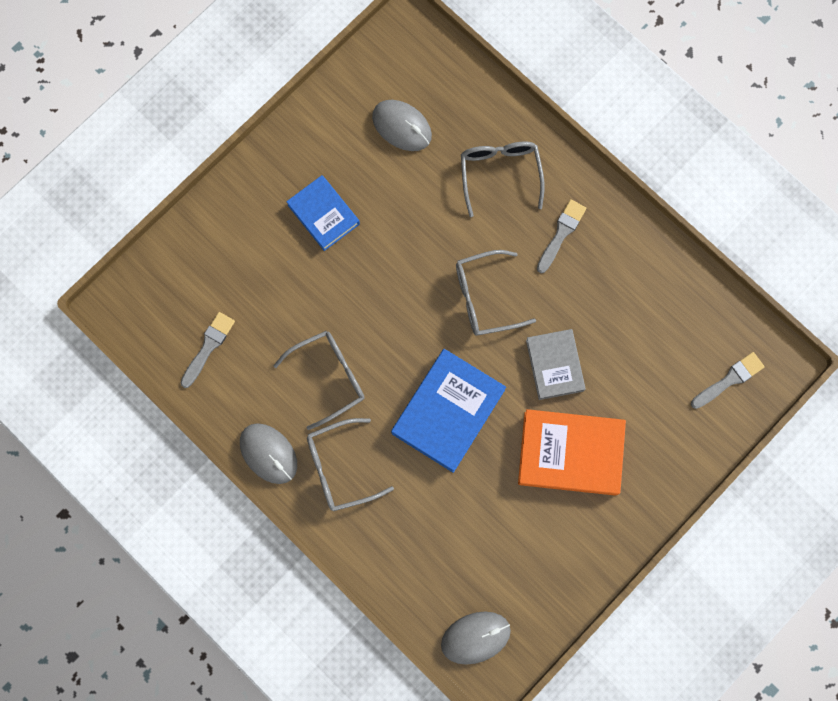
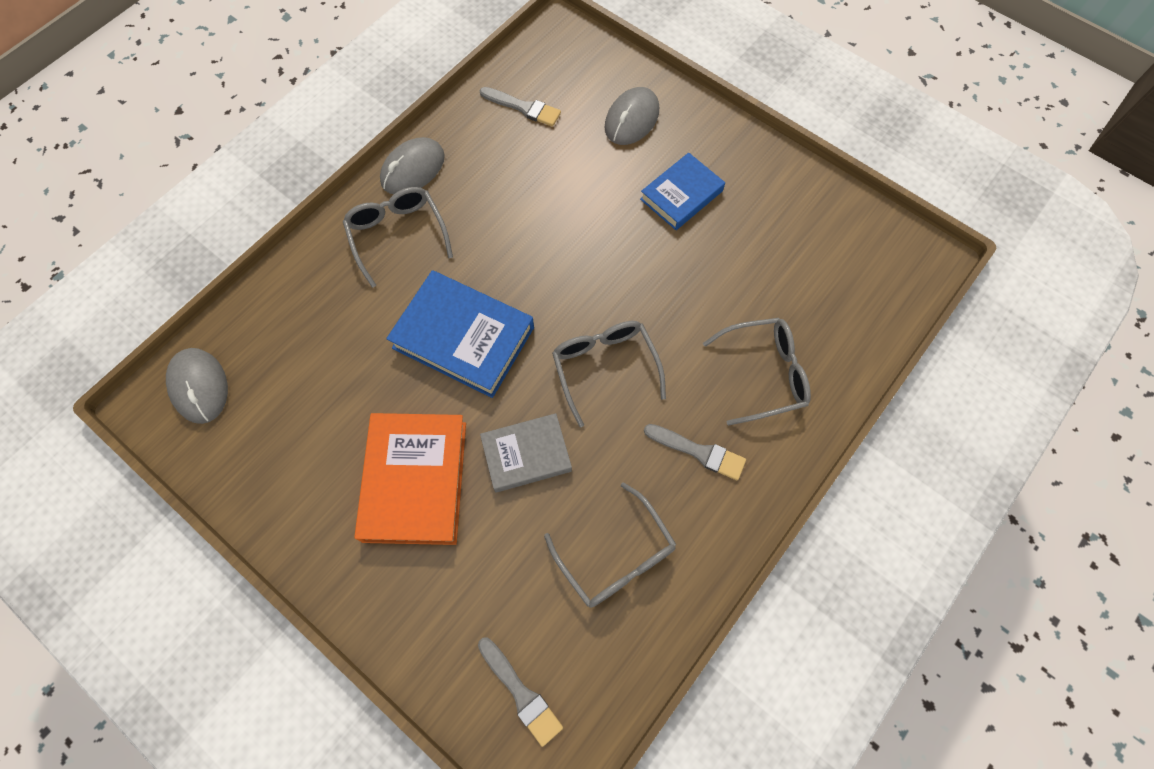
camera: 85 degrees right, 10 degrees down
(329, 377) = (498, 216): grey glasses -> grey glasses (616, 556)
(402, 126) = (801, 263): grey mouse -> grey mouse (631, 119)

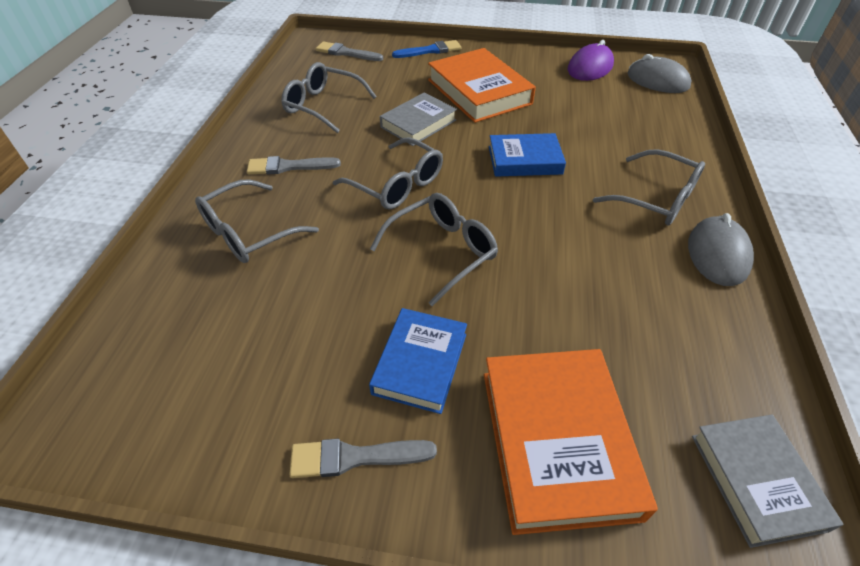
camera: 150 degrees right, 20 degrees down
(241, 457) = (590, 67): none -> purple mouse
(400, 626) = (430, 51): none -> blue brush
(463, 338) = (524, 160): blue book -> blue book, size x0.64
(523, 107) = (700, 381): grey brush -> grey brush (355, 457)
(548, 60) = (756, 481): none -> grey book
(611, 272) = (443, 251): none -> grey glasses
(631, 119) = (557, 441): grey mouse -> orange book

